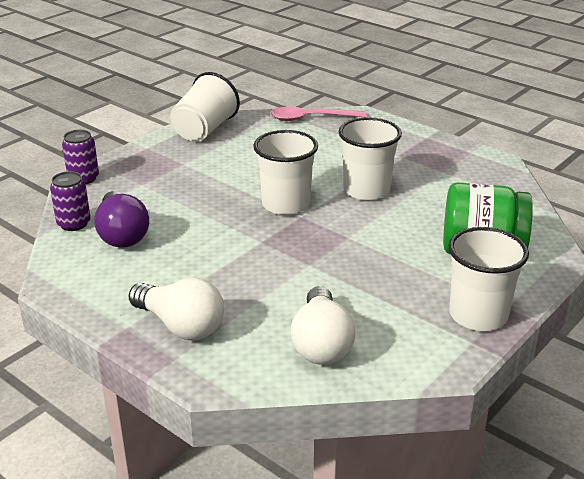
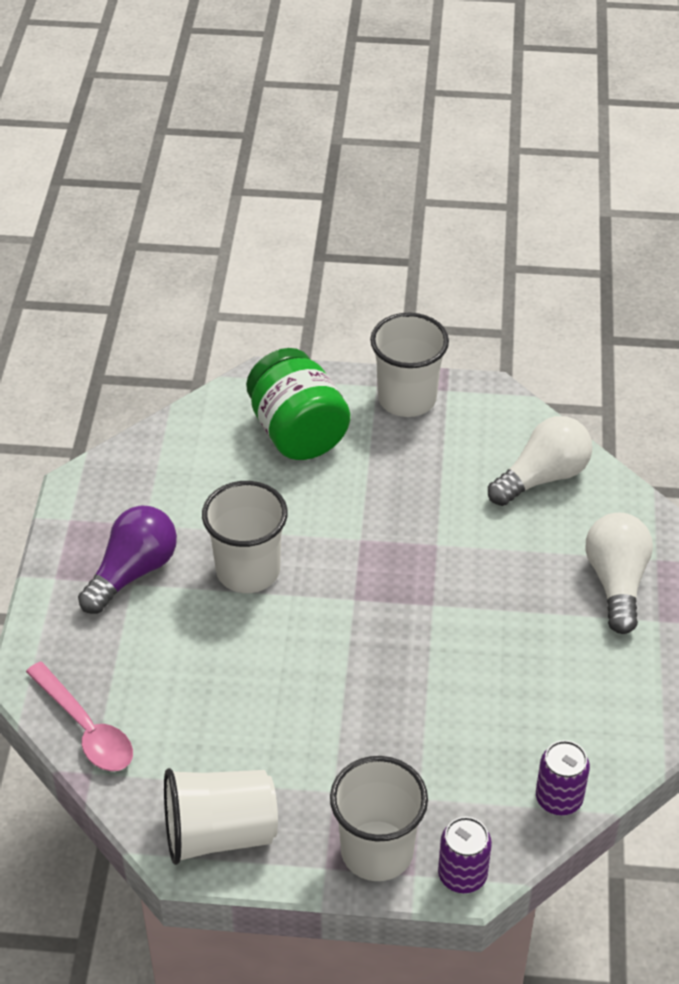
camera: 125 degrees left, 15 degrees up
(122, 234) = (534, 735): purple light bulb -> purple light bulb (132, 572)
(286, 204) = (342, 625): white cup -> white cup (377, 851)

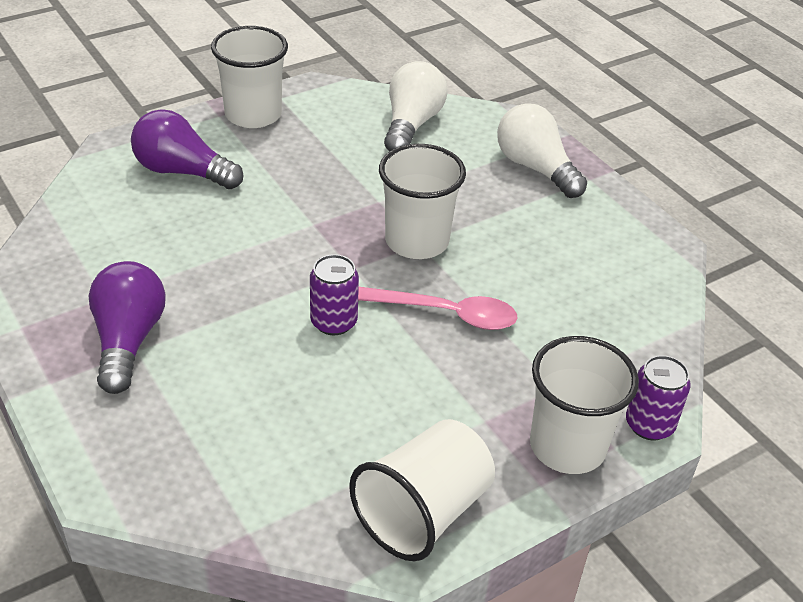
camera: 40 degrees left, 5 degrees down
(85, 728) = (205, 496): pink spoon -> pink spoon (446, 314)
(248, 570) = (239, 289): white cup -> white cup (417, 241)
(297, 432) = (183, 172): green jar -> purple light bulb
(559, 798) = (655, 329): purple can -> purple can (333, 322)

